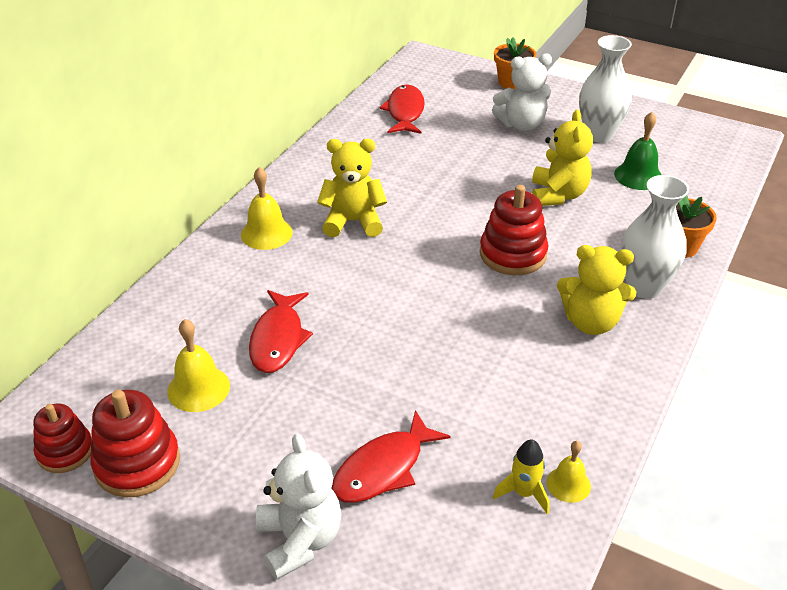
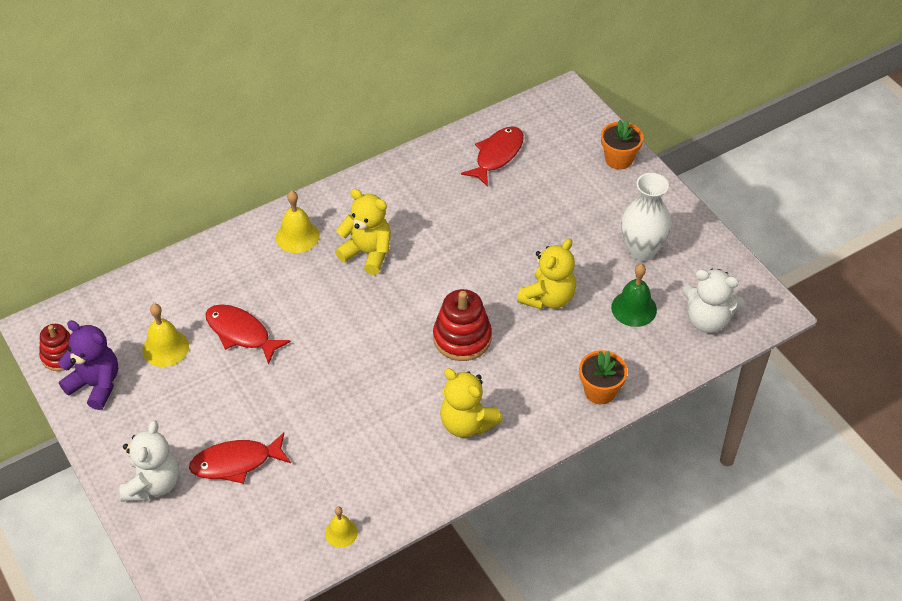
camera: 30 degrees right, 10 degrees up
(137, 463) = (96, 385): red stacking toy -> purple teddy bear
(278, 339) = (241, 333): red fish -> red fish turned 90 degrees clockwise
(521, 124) = (584, 211): white teddy bear -> white teddy bear (707, 320)
(524, 493) = (308, 524): yellow rocket -> none
(644, 287) = (535, 413): white vase -> none

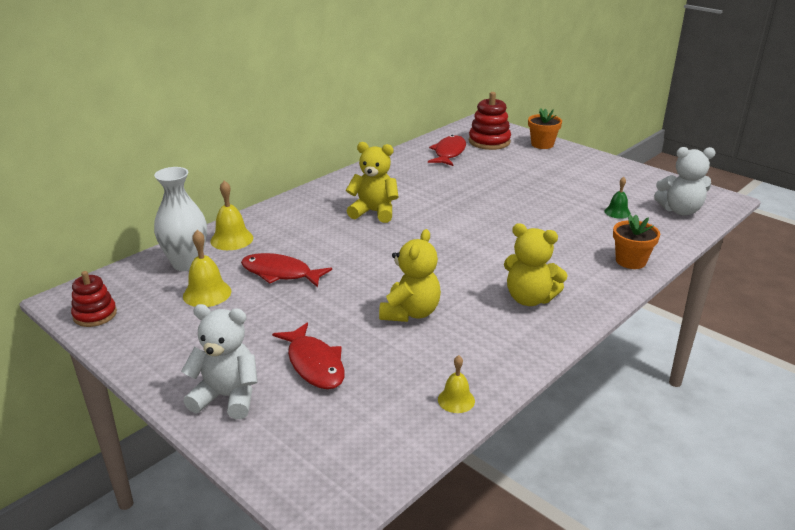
camera: 15 degrees left, 20 degrees down
(96, 385) = (139, 330): purple teddy bear -> none
(153, 484) = (227, 397): white teddy bear -> white teddy bear turned 75 degrees counterclockwise
(236, 463) = (314, 364): red fish -> red fish turned 90 degrees counterclockwise
(297, 236) = (307, 211): yellow bell -> yellow bell (231, 239)
(462, 338) = (487, 247): red stacking toy -> red stacking toy (489, 142)
(548, 298) = (543, 216): yellow teddy bear -> yellow teddy bear (410, 313)
(634, 308) = (617, 212): green bell -> green bell, size x0.64
(641, 250) = (597, 183): white vase -> white vase (187, 264)

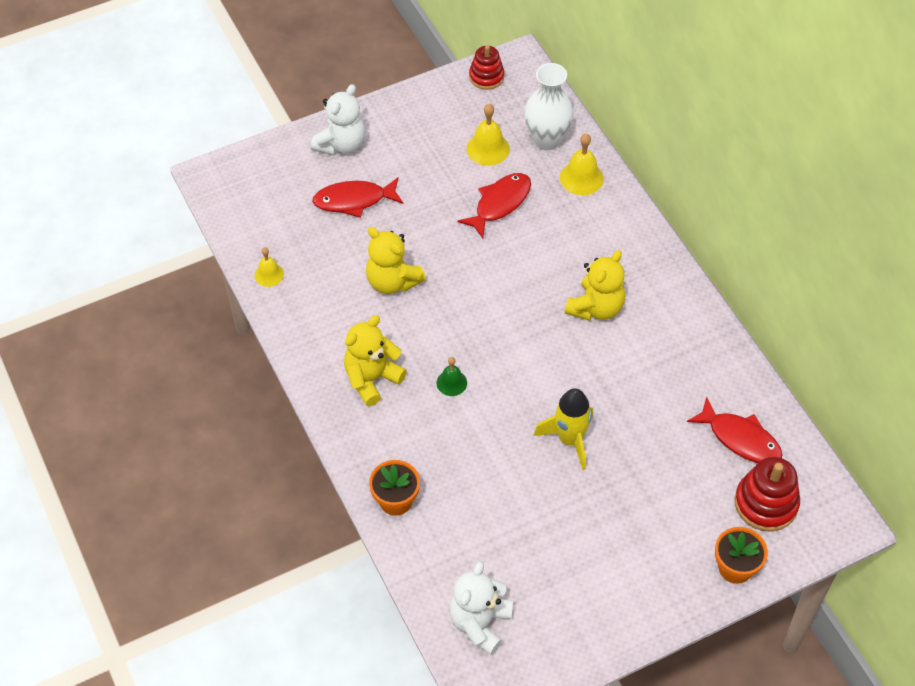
camera: 110 degrees right, 25 degrees up
(503, 203) = (569, 439): none -> yellow rocket
(617, 212) = (503, 549): green bell -> green bell (451, 383)

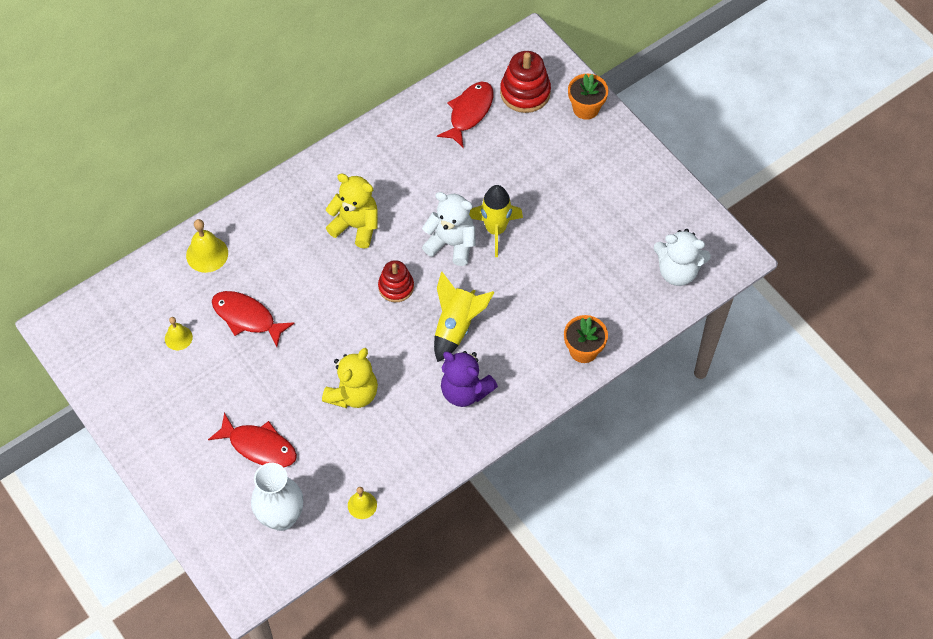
camera: 100 degrees left, 5 degrees up
(341, 144) = (186, 472): white teddy bear -> white teddy bear (451, 244)
(354, 200) = (259, 446): red fish -> red fish turned 45 degrees counterclockwise
(372, 379) = (465, 391): yellow teddy bear -> purple teddy bear
(451, 383) = (456, 326): green bell -> yellow rocket
(486, 77) = (81, 353): red stacking toy -> red stacking toy (396, 287)
(488, 148) = (178, 338): yellow bell -> yellow bell, size x0.64
(546, 140) = (162, 289): white vase -> white vase (281, 517)

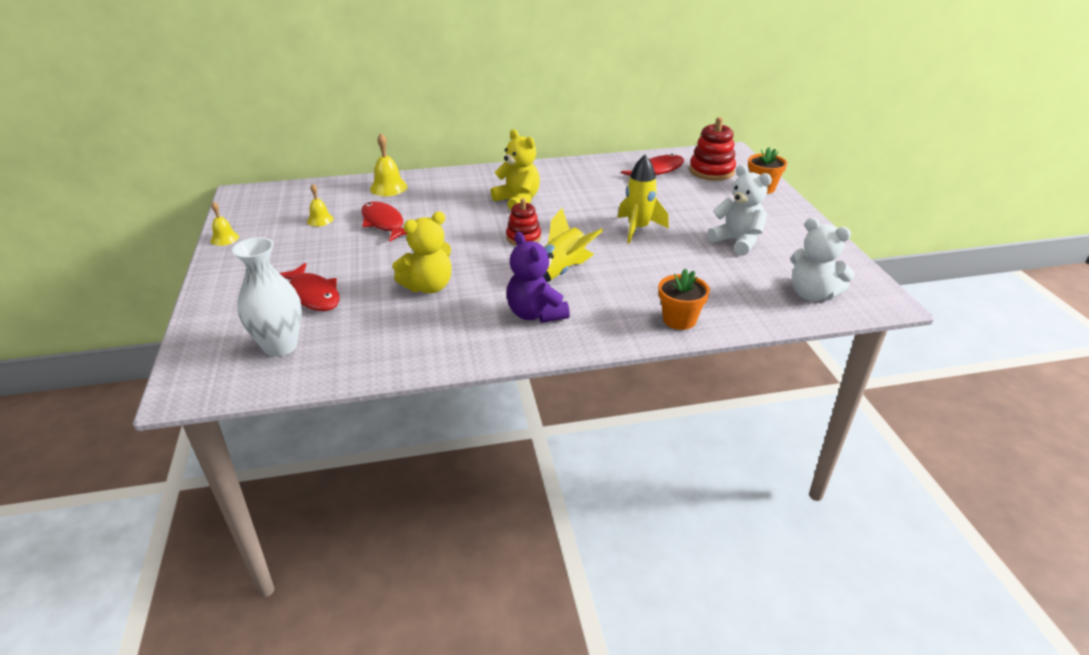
camera: 25 degrees right, 25 degrees down
(362, 505) = (364, 362): yellow bell -> yellow bell (224, 238)
(451, 244) = (592, 227): white teddy bear -> white teddy bear (737, 241)

